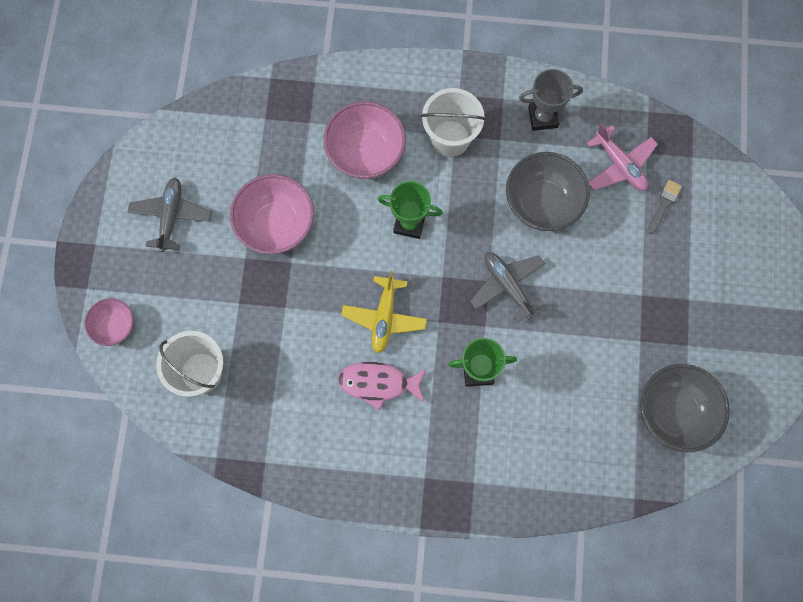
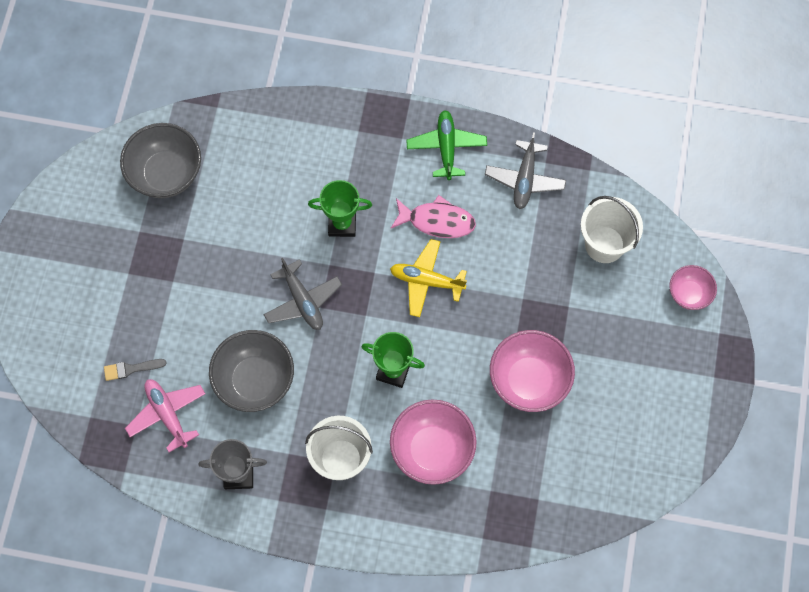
camera: 175 degrees left, 5 degrees down
(171, 216) = (637, 399): grey plane -> grey plane (524, 179)
(374, 471) = (446, 147): none -> green plane
(384, 317) = (426, 281): yellow plane -> yellow plane turned 90 degrees counterclockwise
(664, 204) = (131, 369): grey brush -> grey brush turned 45 degrees clockwise

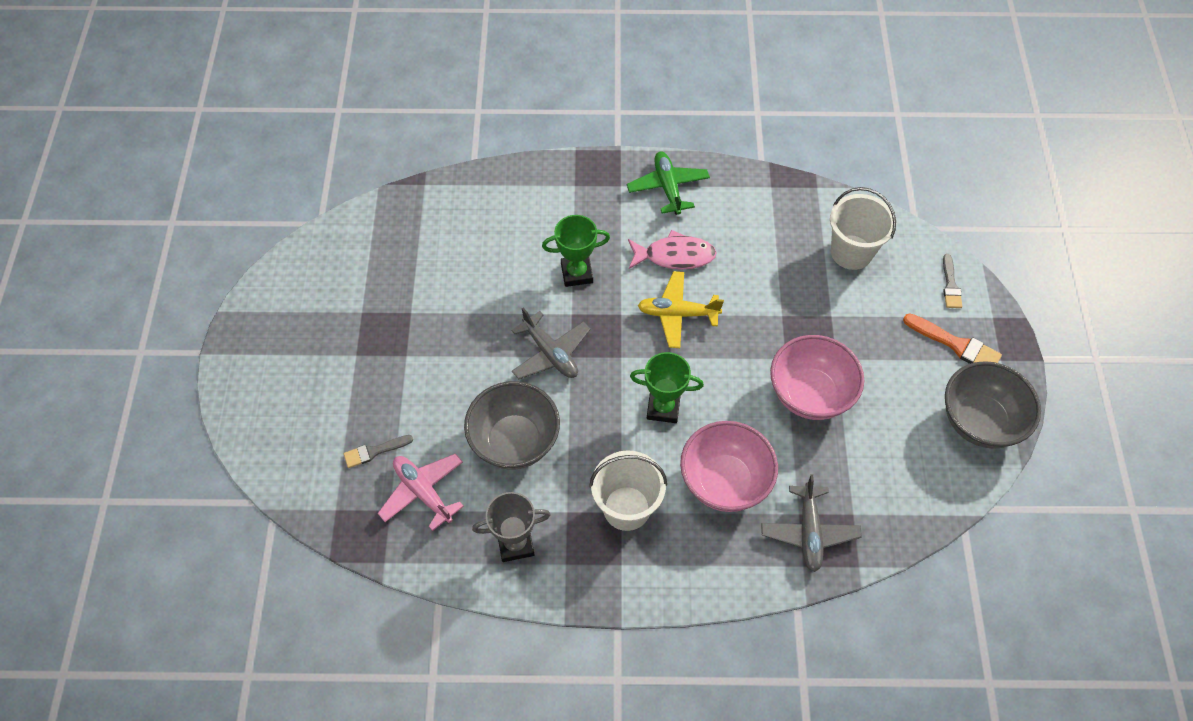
camera: 10 degrees left, 10 degrees down
(166, 174) = (381, 253): grey bowl -> grey bowl (979, 421)
(524, 179) = (754, 205): grey plane -> grey plane (809, 532)
(676, 355) = (956, 345): none -> orange brush
(689, 294) = (950, 285): pink bowl -> grey brush

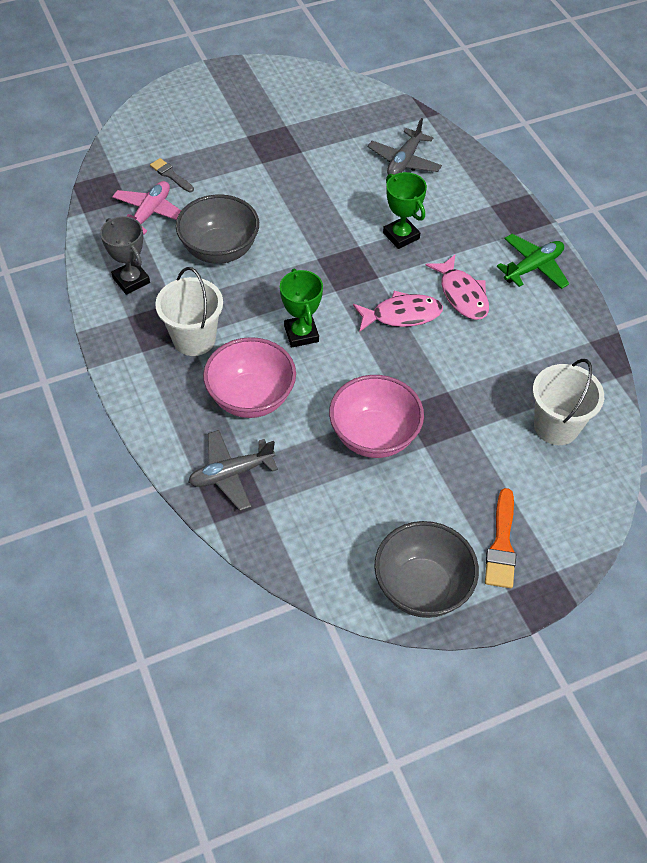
camera: 65 degrees right, 5 degrees down
(550, 353) = (313, 245): grey plane -> grey plane (404, 161)
(677, 314) = (402, 315): yellow plane -> pink fish
(950, 285) = (572, 522): grey brush -> none

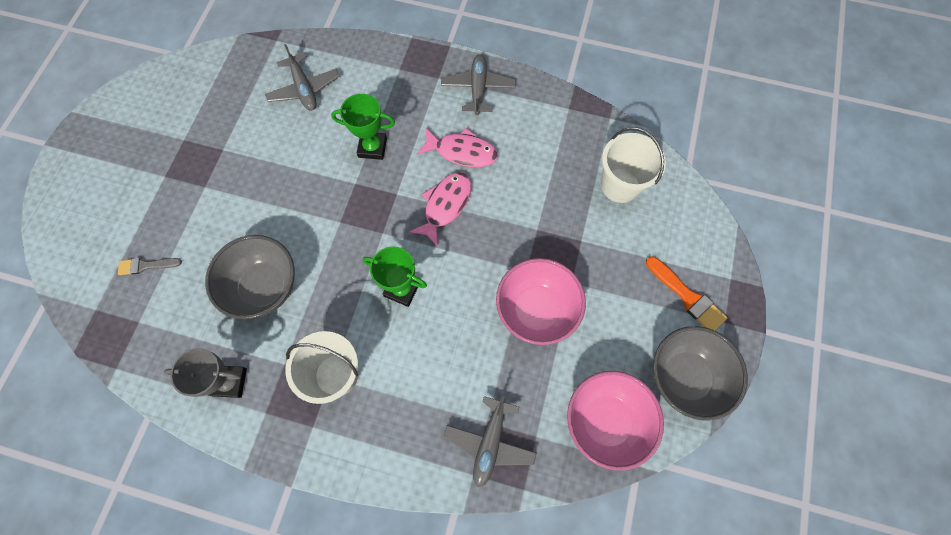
camera: 50 degrees left, 15 degrees up
(150, 213) = (171, 313): pink plane -> none
(251, 398) = (431, 373): pink bowl -> pink bowl (605, 421)
(533, 267) = (478, 88): green plane -> grey plane

